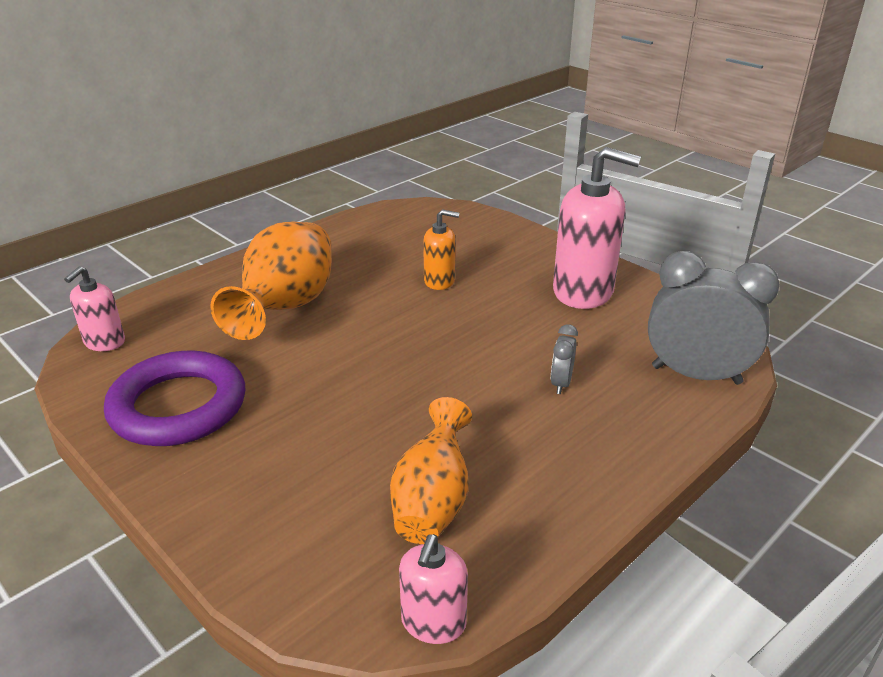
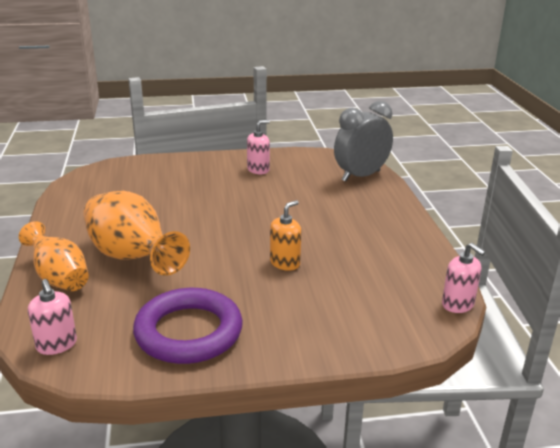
camera: 55 degrees left, 5 degrees down
(432, 501) = (377, 275): orange vase -> orange vase (59, 278)
(439, 281) = (184, 200): orange soap dispenser -> orange soap dispenser (285, 263)
(561, 383) = (326, 207): grey clock -> none
(583, 292) = (258, 170): pink soap dispenser -> pink soap dispenser, size x0.53

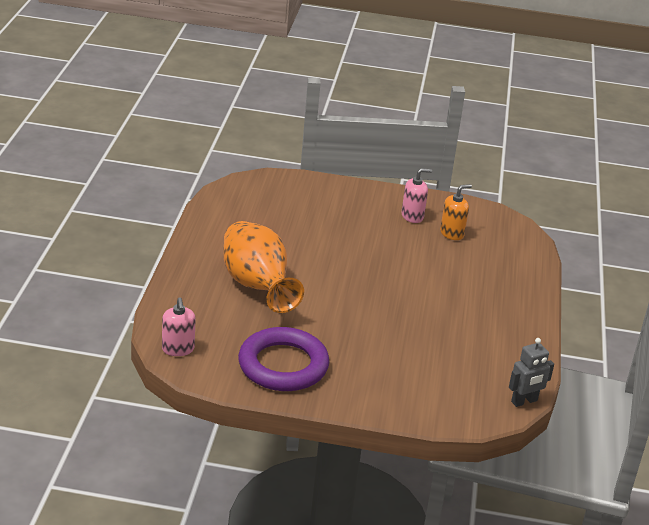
camera: 15 degrees right, 5 degrees up
(59, 278) = (191, 291): orange vase -> none
(285, 263) = (390, 325): orange soap dispenser -> orange soap dispenser (452, 233)
(361, 176) = (516, 248): grey clock -> none
(458, 304) = (524, 401): pink soap dispenser -> grey robot

